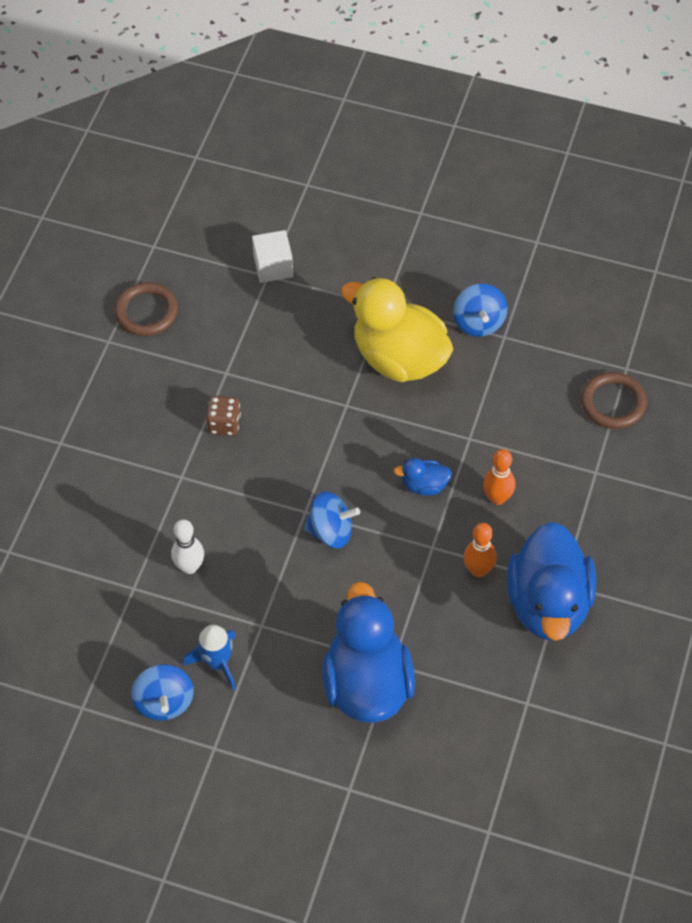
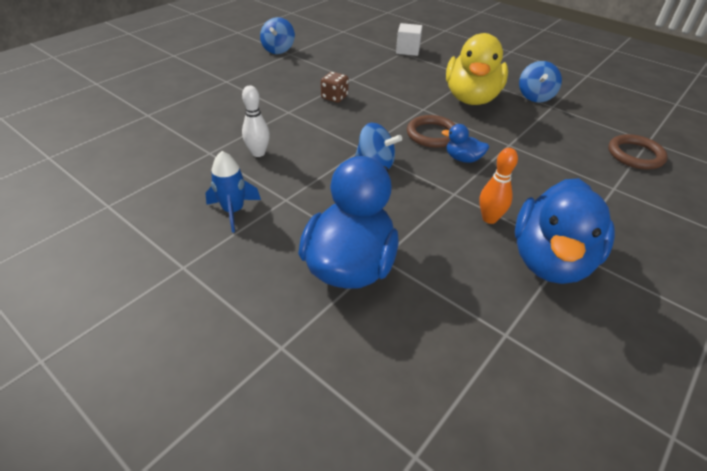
camera: 20 degrees right, 15 degrees down
(146, 312) = (321, 49): brown ring -> brown ring (432, 134)
(164, 702) = (171, 222): blue spinning top -> blue spinning top (278, 50)
(399, 358) = (471, 98): yellow duck -> yellow duck turned 135 degrees counterclockwise
(497, 498) = (521, 180): orange bowling pin -> none

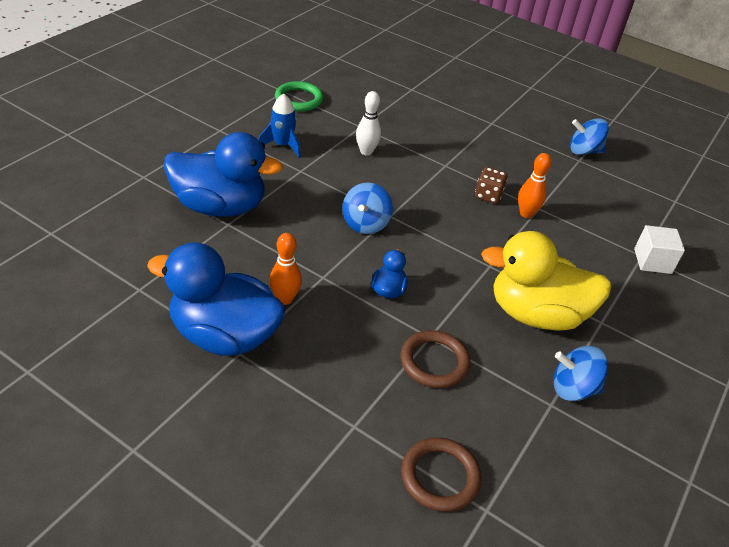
camera: 80 degrees right, 0 degrees up
(135, 194) = (299, 99): none -> green ring
(358, 85) = (526, 214): none -> orange bowling pin
(432, 134) = (433, 269): brown ring -> brown ring (434, 362)

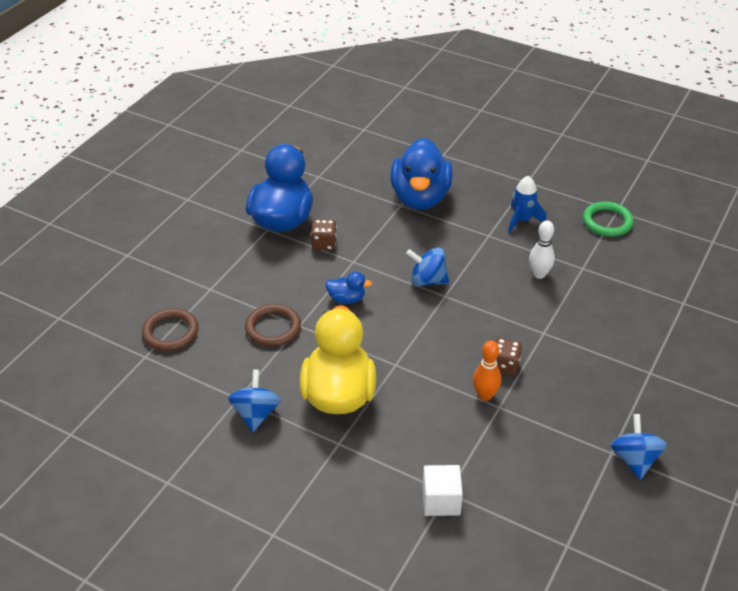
camera: 90 degrees right, 0 degrees up
(285, 299) = (324, 244): orange bowling pin -> brown dice

